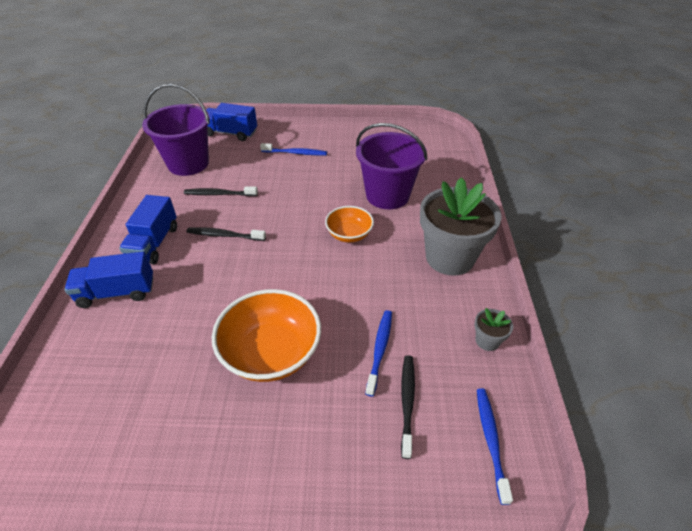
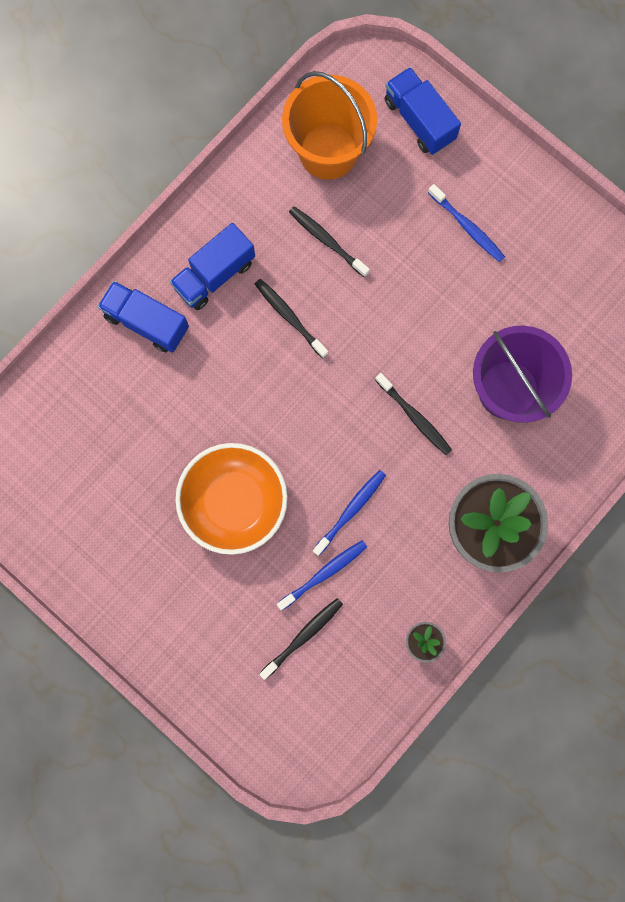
camera: 40 degrees right, 35 degrees up
(188, 163) = (328, 151): purple bucket -> orange bucket
(349, 234) = (414, 416): orange bowl -> black toothbrush
(491, 441) = (335, 716): blue toothbrush -> blue toothbrush (350, 511)

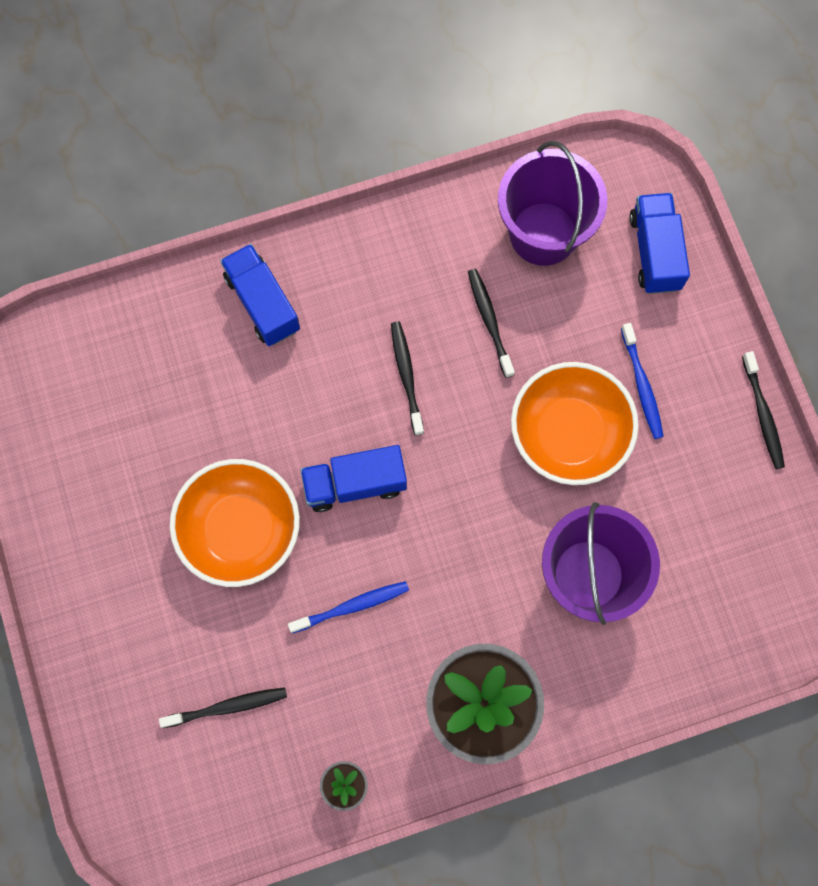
camera: 30 degrees right, 5 degrees down
(214, 275) = (357, 293): blue truck -> blue truck (355, 483)
(324, 574) = (286, 655): blue toothbrush -> none
(328, 151) = (543, 233): orange bucket -> purple bucket
(414, 416) = (474, 547): black toothbrush -> black toothbrush (762, 414)
(434, 293) = (568, 434): none -> orange bowl

